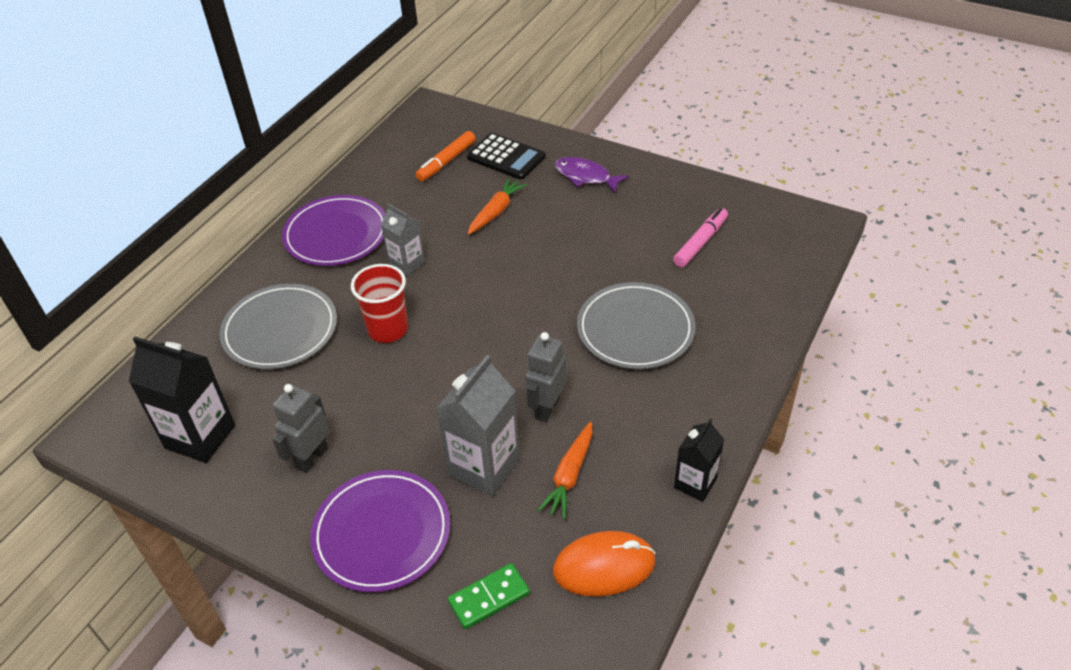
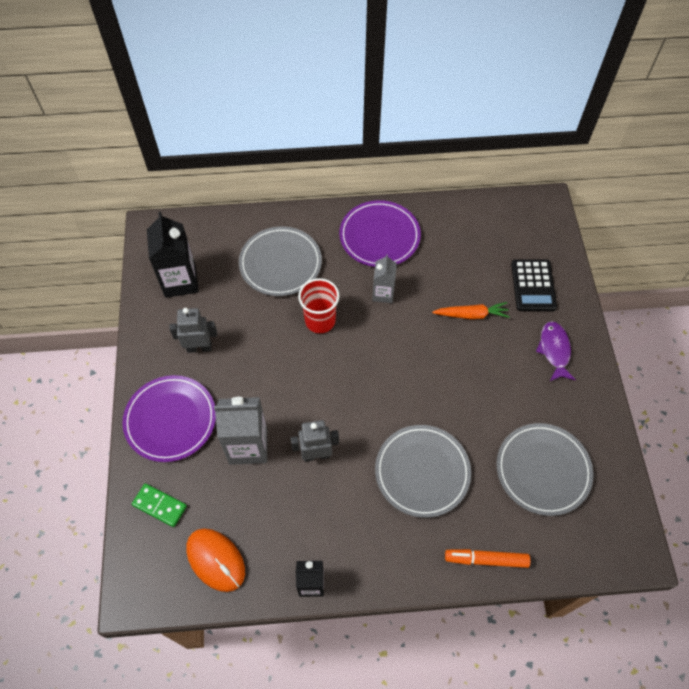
camera: 55 degrees right, 15 degrees up
(447, 161) = (498, 252): orange marker -> orange marker (486, 559)
(570, 475) = (271, 500): orange carrot -> none
(700, 243) = (543, 470): pink marker -> grey plate

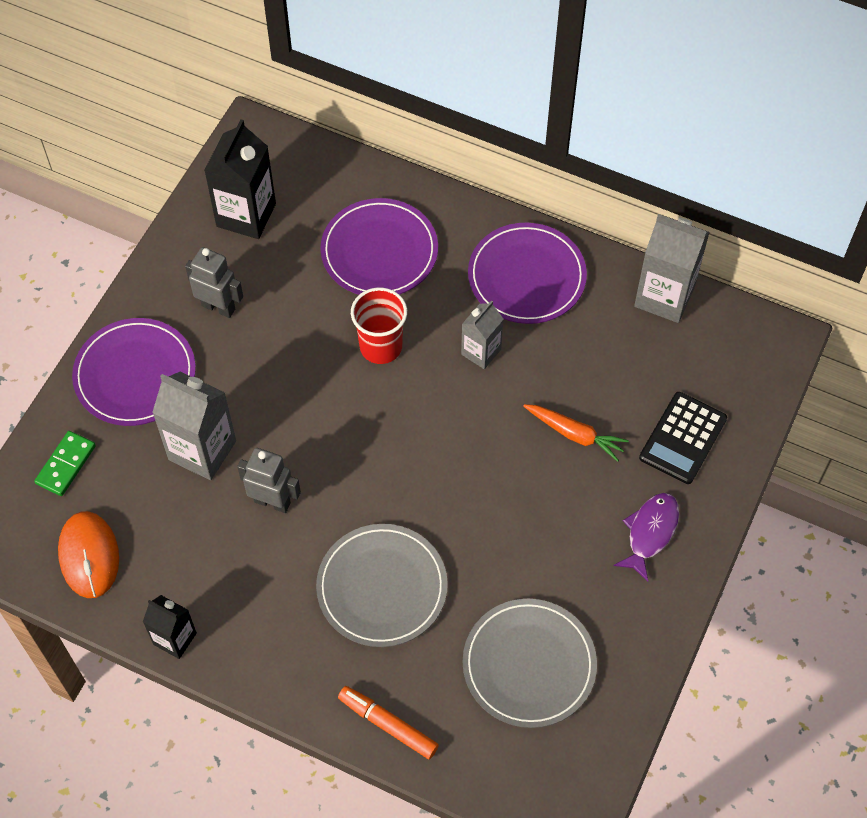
camera: 30 degrees right, 0 degrees up
(159, 506) = (66, 465): green domino -> green domino turned 60 degrees clockwise
(280, 263) = (379, 251): grey plate -> purple plate
(465, 210) = (664, 296): none -> grey carton

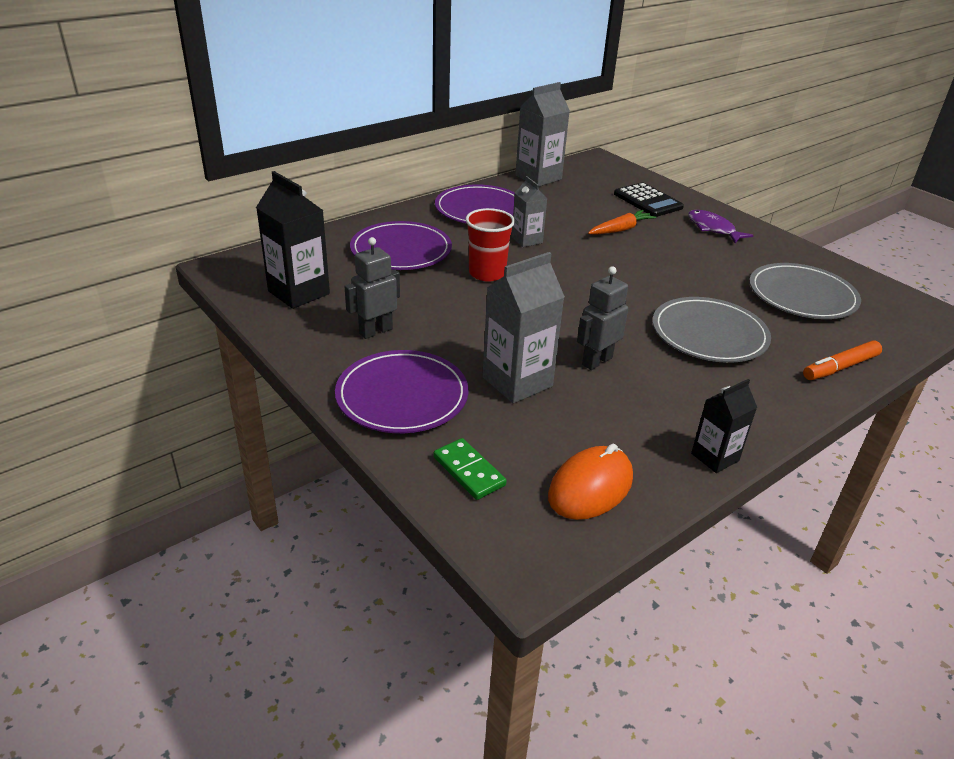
camera: 65 degrees left, 25 degrees down
(89, 556) = (590, 487): orange mouse -> orange mouse turned 60 degrees counterclockwise

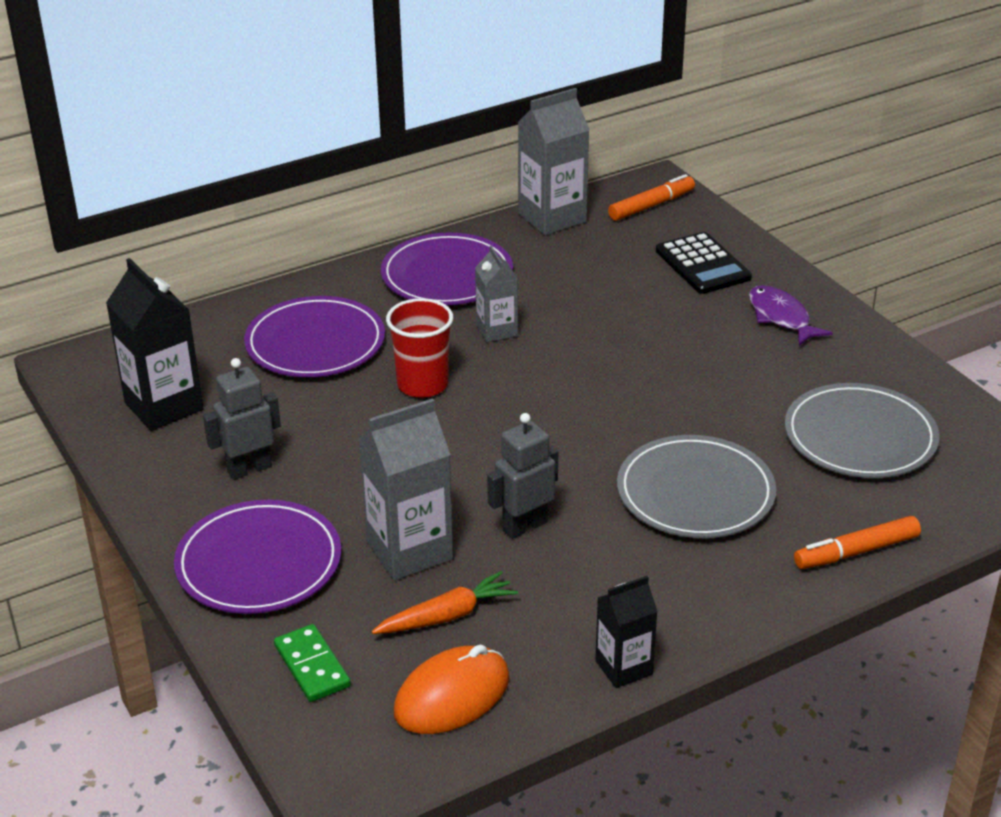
camera: 10 degrees right, 0 degrees up
(599, 170) = (651, 205): none -> orange marker
(620, 229) = (640, 316): orange carrot -> orange carrot (447, 616)

